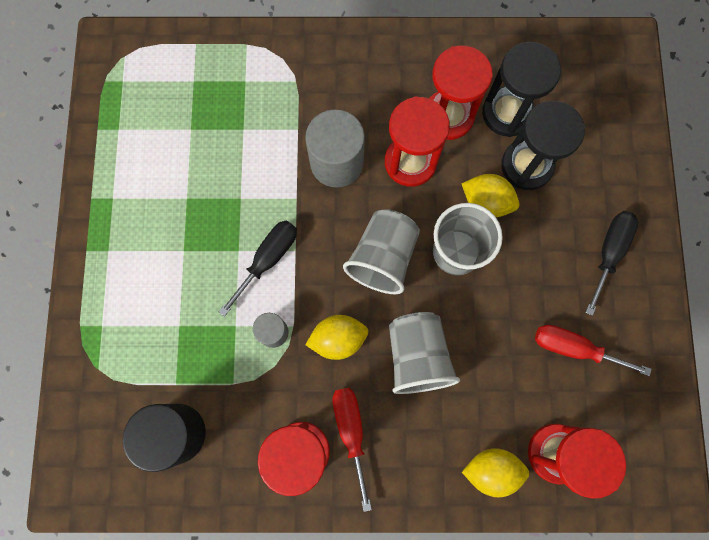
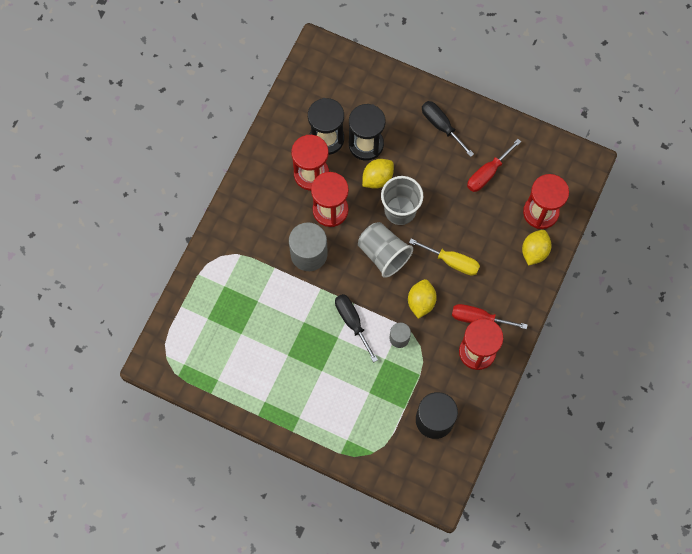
camera: 65 degrees left, 5 degrees down
(417, 356) = (452, 262): grey cup -> yellow screwdriver

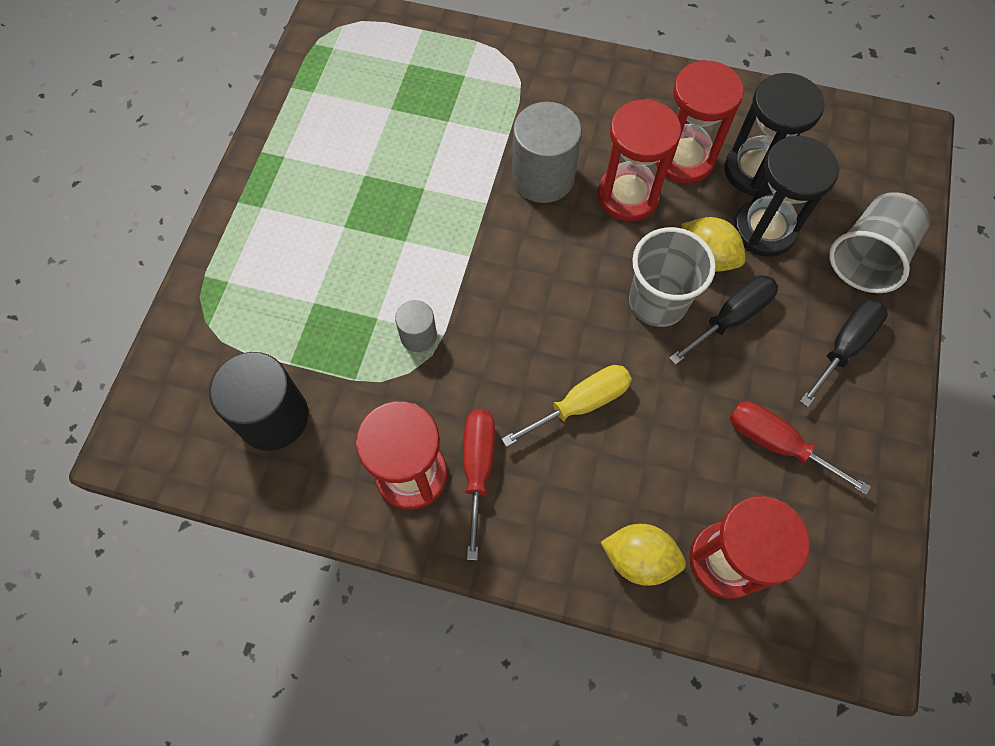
camera: 80 degrees right, 5 degrees down
(352, 322) = (435, 258): black screwdriver -> black screwdriver (731, 318)
(383, 254) = (569, 287): grey cup -> grey cup (868, 257)
(421, 302) = (492, 362): yellow lemon -> none
(452, 262) = (581, 404): yellow screwdriver -> yellow screwdriver turned 135 degrees counterclockwise

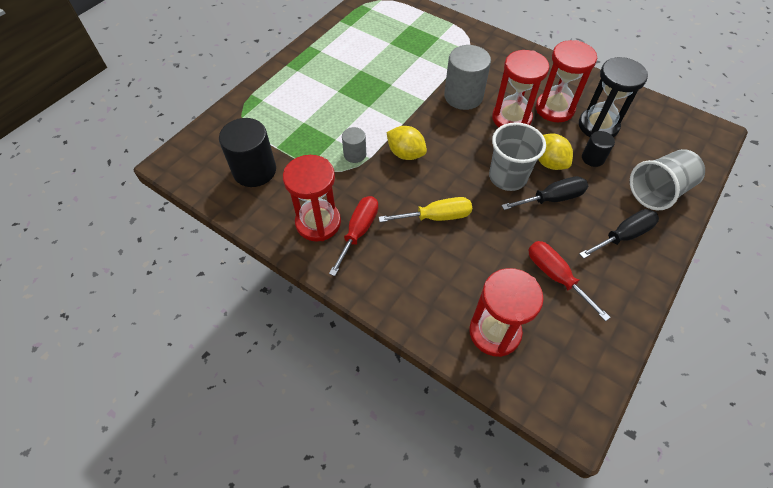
camera: 20 degrees right, 10 degrees down
(639, 558) = (437, 312): yellow lemon -> yellow lemon (406, 154)
(764, 230) = (593, 158): black hourglass -> black cylinder

